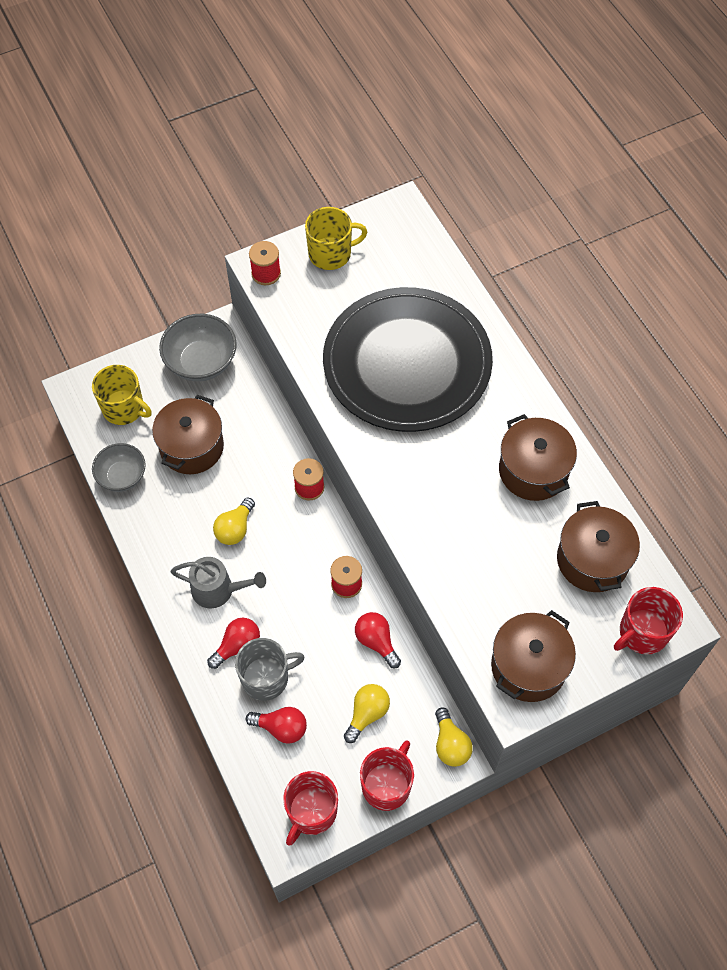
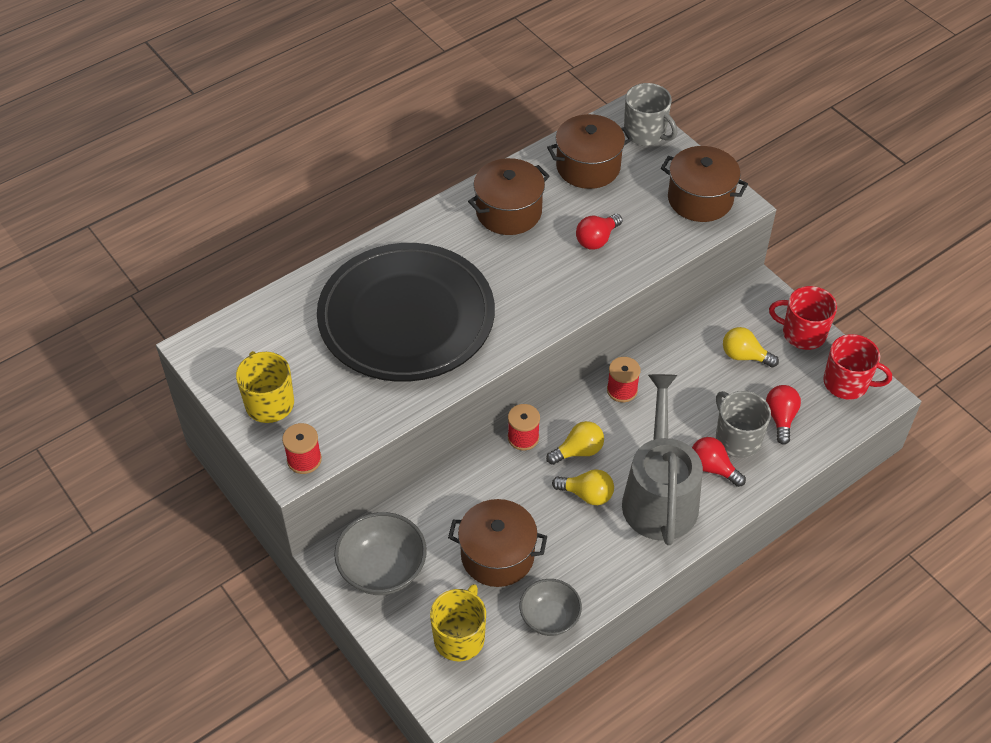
camera: 100 degrees left, 10 degrees down
(218, 590) = (659, 496): grey watering can -> grey watering can, size x1.76
(376, 641) = (673, 358): red light bulb -> red light bulb (597, 239)
(450, 744) = (751, 294): yellow light bulb -> yellow light bulb (578, 451)
(642, 632) = (645, 133): red mug -> grey mug

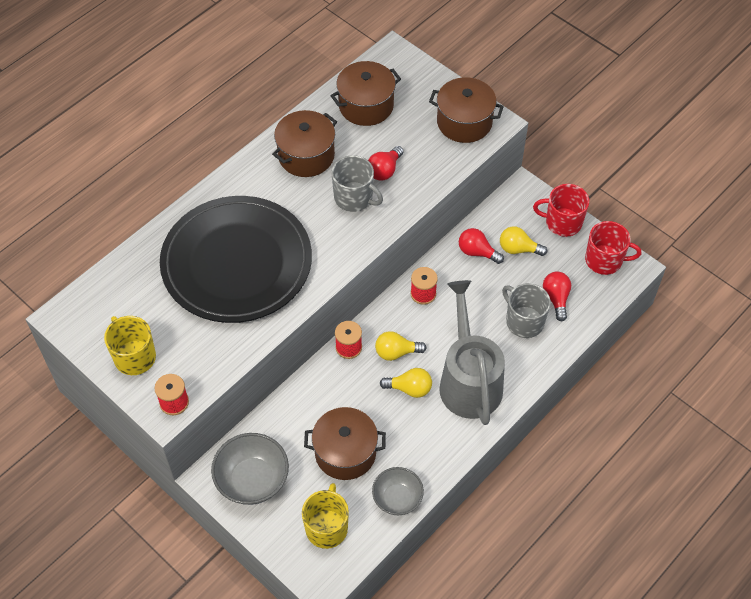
camera: 10 degrees left, 5 degrees up
(578, 451) = (396, 352): yellow light bulb -> yellow light bulb turned 150 degrees counterclockwise
(645, 133) = (409, 68): grey mug -> grey mug (354, 198)
(713, 468) = (508, 350): red light bulb -> red light bulb (477, 252)

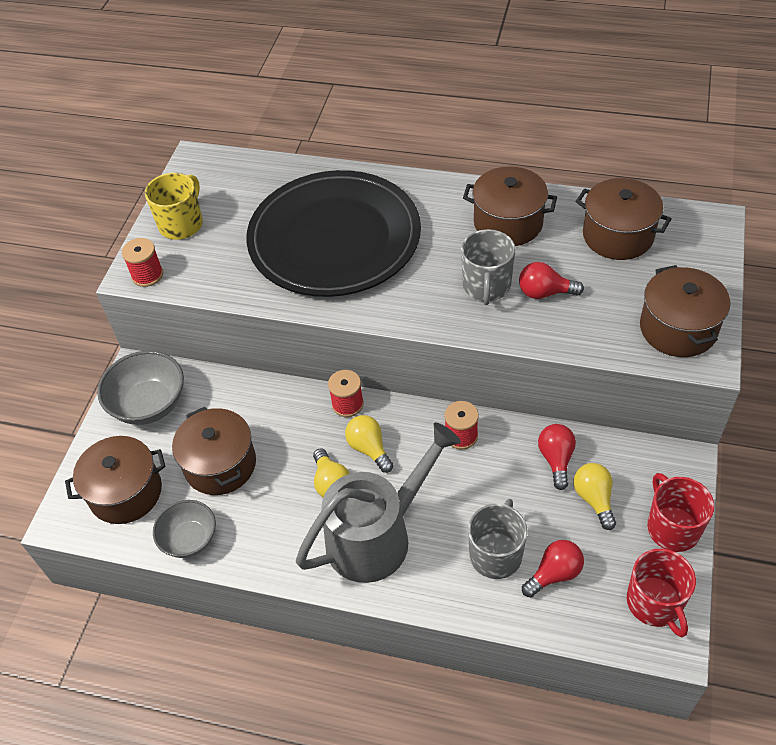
camera: 65 degrees right, 5 degrees down
(327, 527) = (126, 492): yellow mug -> brown pot

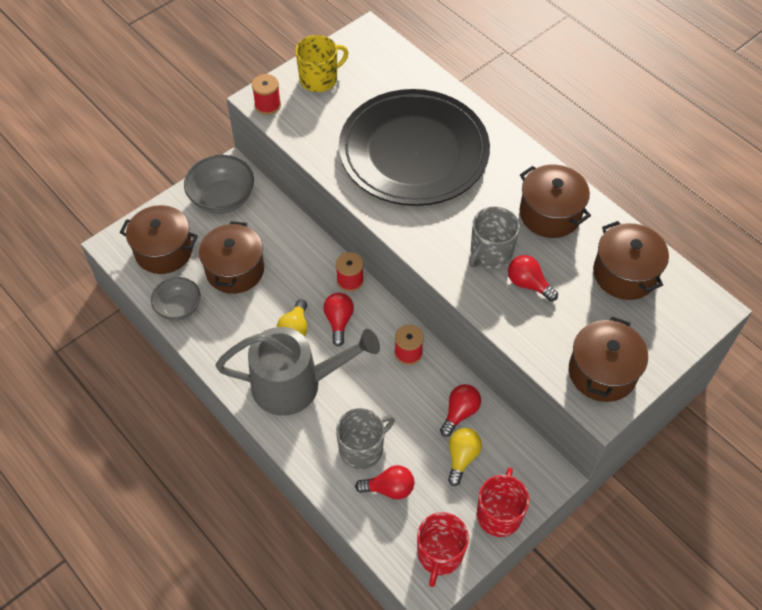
camera: 30 degrees right, 5 degrees up
(369, 448) = (339, 321): yellow light bulb -> red light bulb

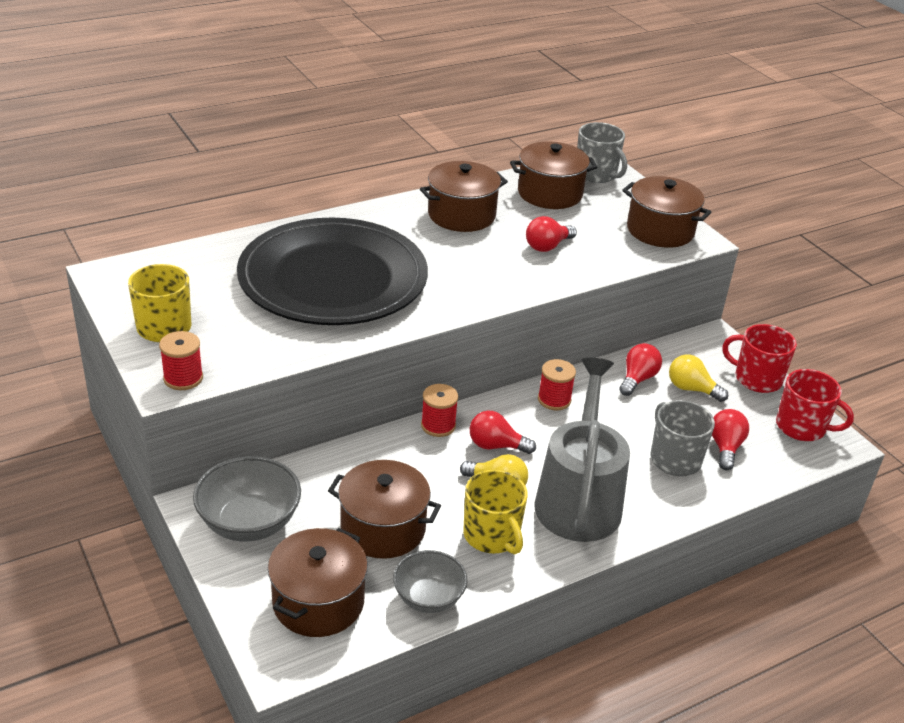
camera: 80 degrees left, 20 degrees down
(243, 334) = (492, 535): none -> yellow mug
(460, 413) = (637, 379): red light bulb -> red light bulb turned 75 degrees clockwise
(490, 253) = (500, 259): grey mug -> grey mug (596, 174)

